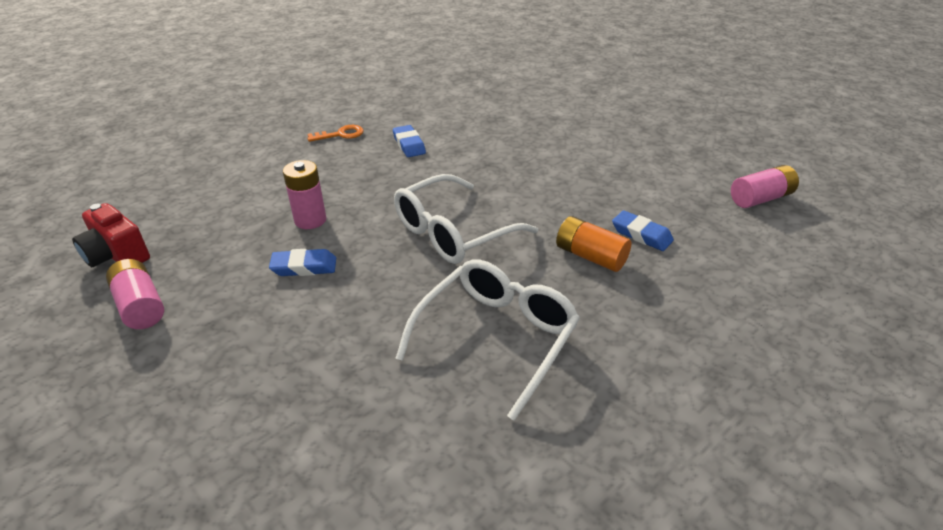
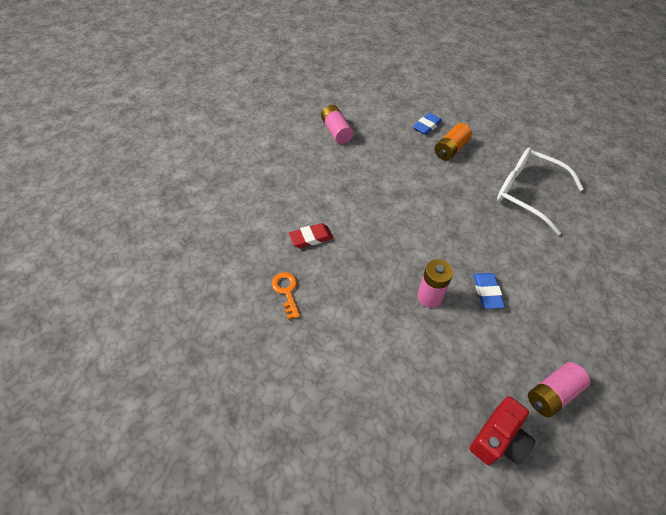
camera: 90 degrees left, 15 degrees up
(409, 145) = (311, 238): blue eraser -> red eraser
(453, 232) = (435, 210): white glasses -> none
(760, 199) = (386, 76): pink battery -> pink battery (336, 131)

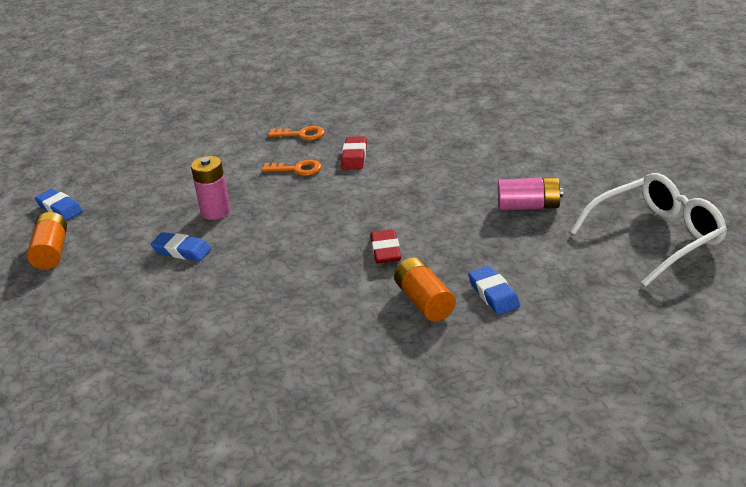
camera: 120 degrees right, 20 degrees down
(344, 269) = (297, 169): none -> orange key
(416, 179) = (385, 250): none -> red eraser
(498, 439) = (60, 208): red camera -> blue eraser
(528, 193) = (281, 347): white glasses -> white glasses (657, 237)
(552, 394) = (51, 252): pink battery -> orange battery

